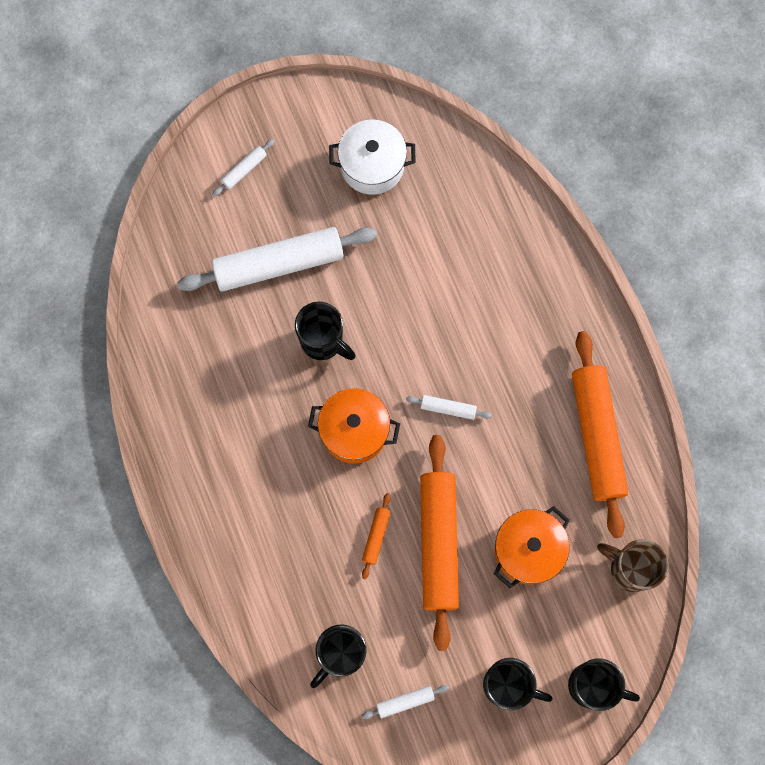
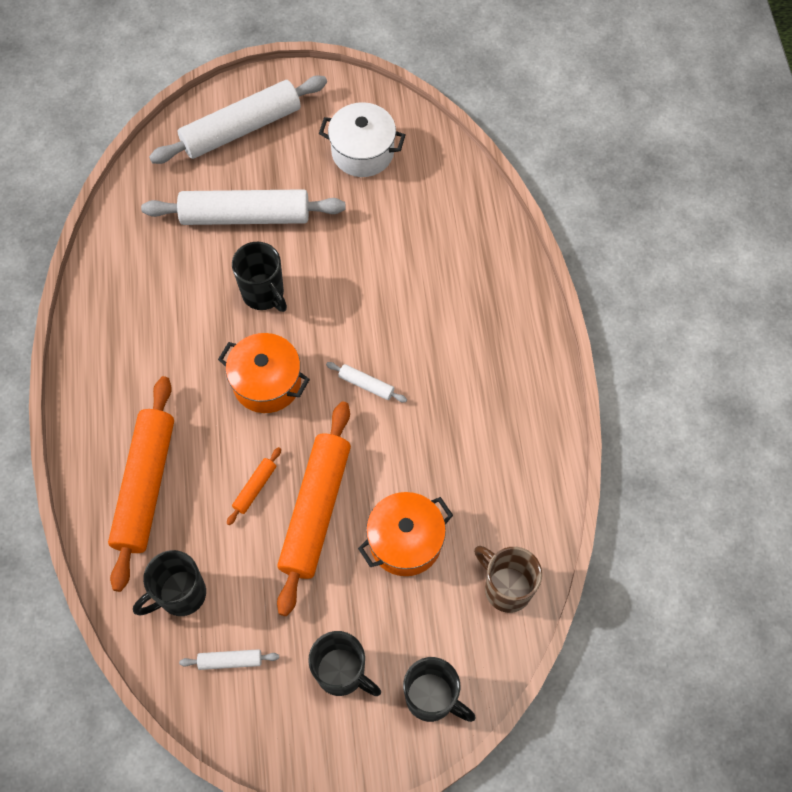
camera: 15 degrees right, 10 degrees down
(244, 170) = (241, 129): white rolling pin -> white rolling pin, size x2.39
(597, 436) = (509, 448): orange rolling pin -> orange rolling pin (146, 486)

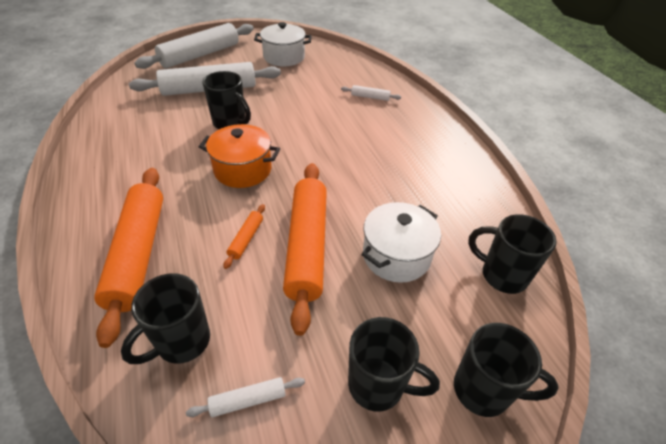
camera: 15 degrees left, 20 degrees down
(366, 384) = (324, 161): white rolling pin -> white rolling pin (370, 97)
(405, 541) = (396, 256): orange pot -> white pot
(506, 588) = (502, 275): brown mug -> black mug

